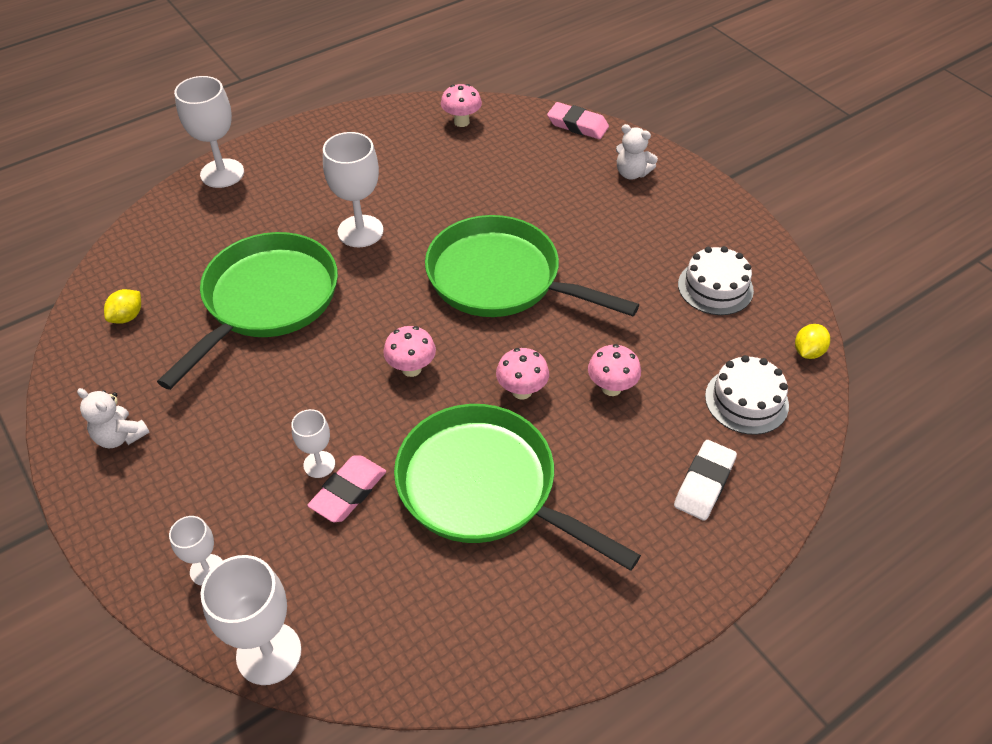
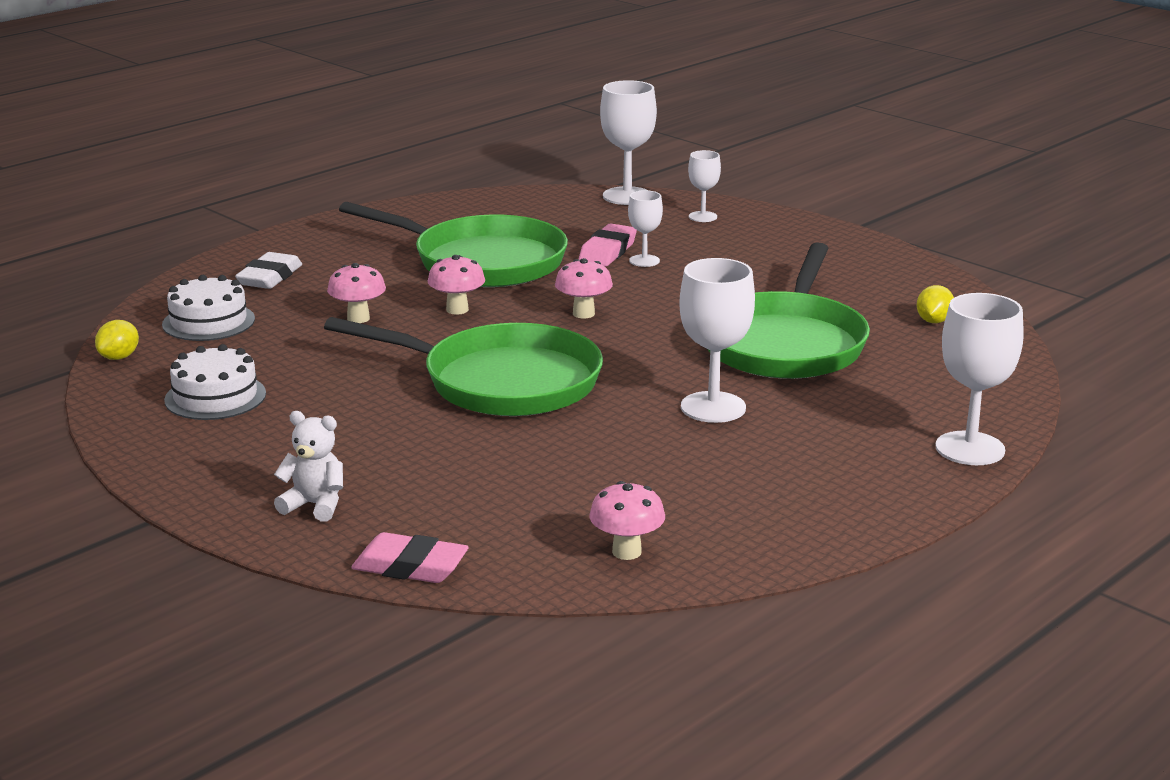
camera: 170 degrees right, 25 degrees down
(120, 436) = (847, 260): white teddy bear -> none

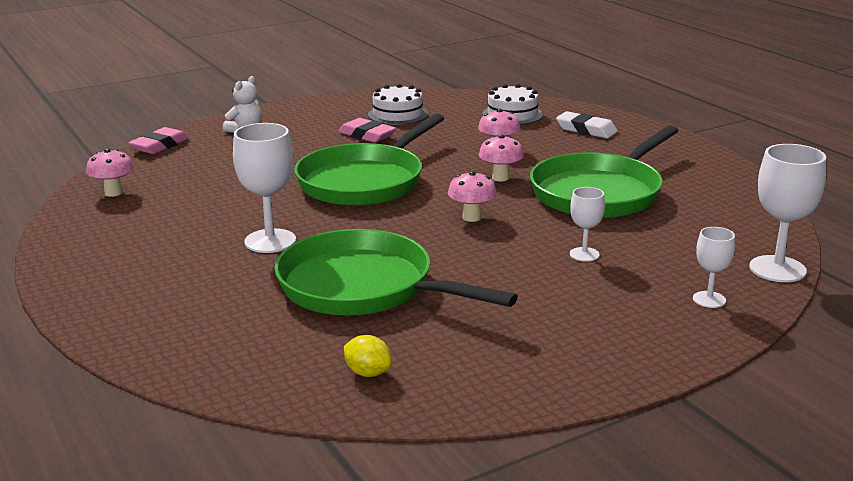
camera: 105 degrees right, 0 degrees up
(119, 357) = (468, 96): yellow lemon -> none
(607, 251) = (613, 242): pink eraser -> pink eraser (367, 135)
(970, 449) = (112, 327): white goblet -> none

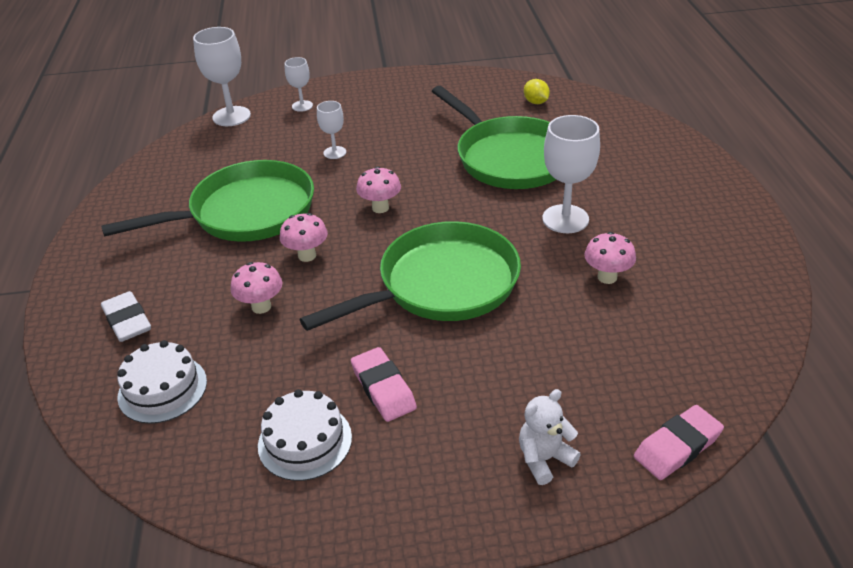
camera: 155 degrees left, 15 degrees up
(113, 193) = (726, 336): pink mushroom -> pink mushroom (607, 277)

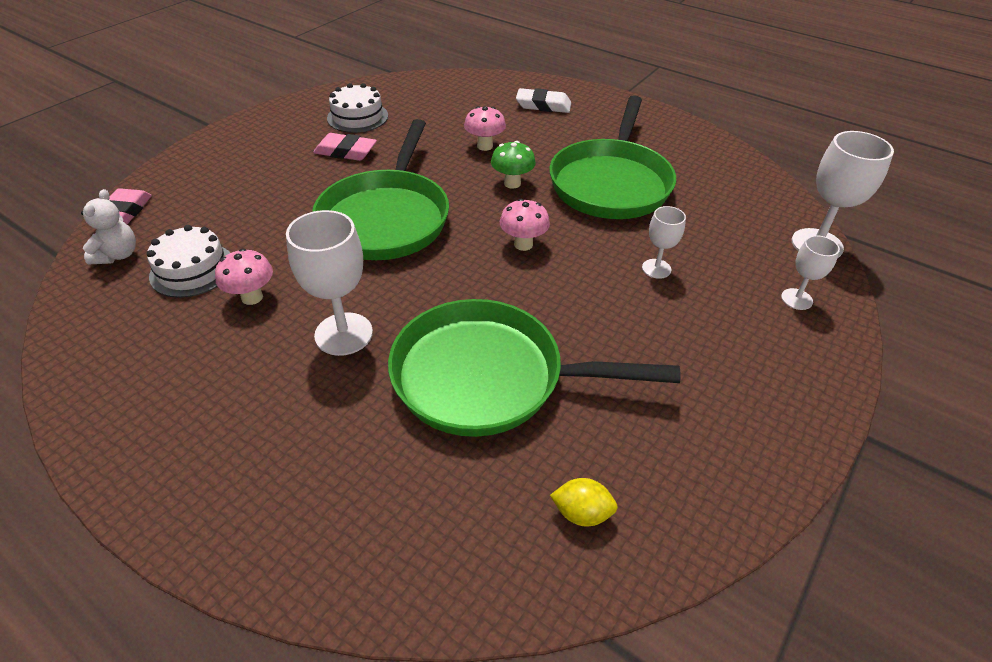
camera: 130 degrees right, 5 degrees up
(162, 389) = (465, 97): white cake -> white cake (192, 269)
(307, 255) = (512, 183): pink mushroom -> green mushroom
(544, 459) = (210, 170): white teddy bear -> white teddy bear (118, 255)

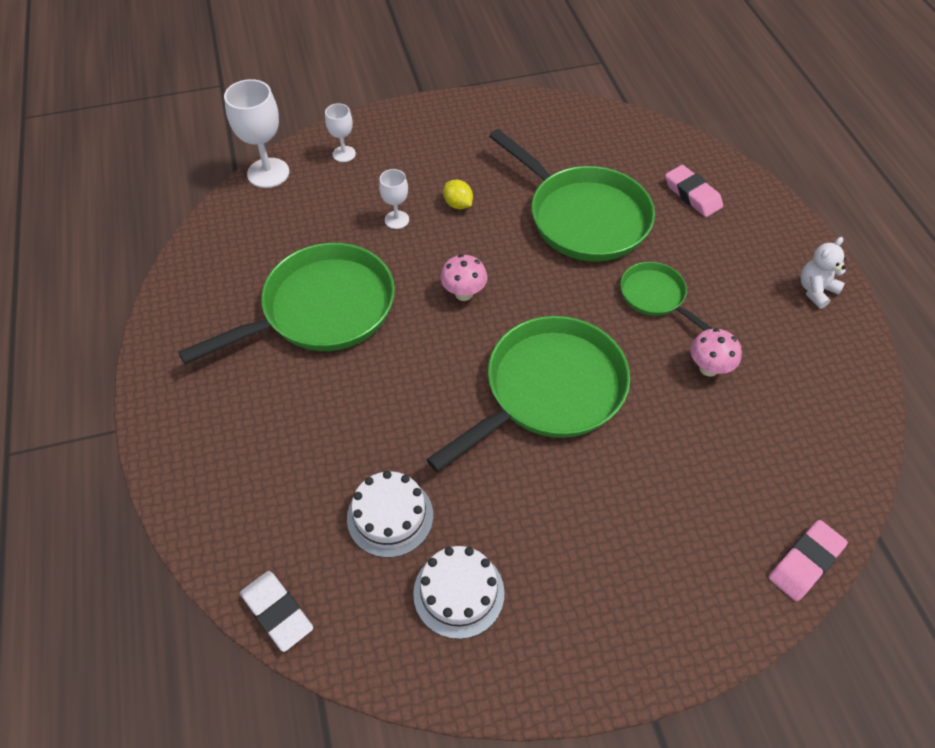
camera: 140 degrees left, 10 degrees up
(118, 255) = (817, 493): white teddy bear -> white teddy bear (815, 290)
(192, 269) = (750, 430): white cake -> white cake (390, 516)
(343, 334) = (655, 296): white goblet -> green pan
(346, 152) = (520, 523): pink eraser -> pink eraser (692, 195)
(485, 146) = (372, 433): pink mushroom -> none
(512, 183) = (402, 363): green mushroom -> none
(543, 105) = (236, 463): white eraser -> white eraser (277, 612)
(581, 513) = (595, 137): yellow lemon -> yellow lemon (458, 204)

